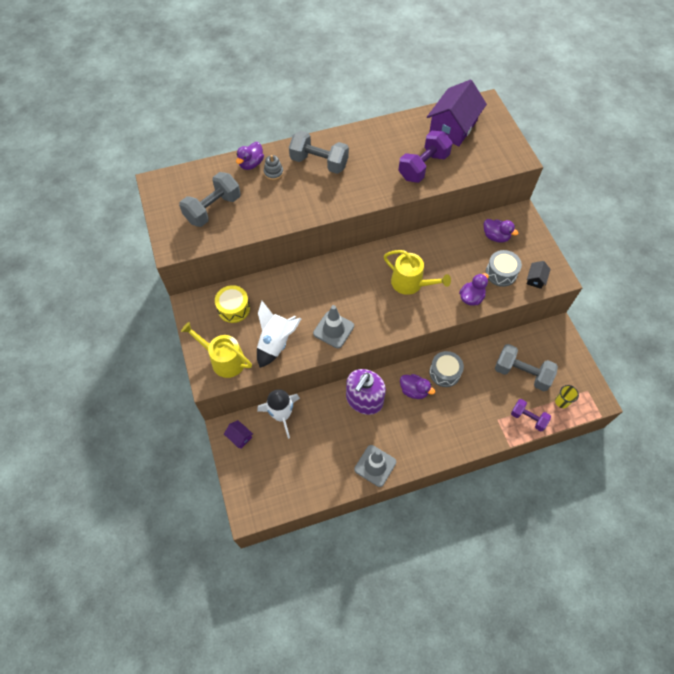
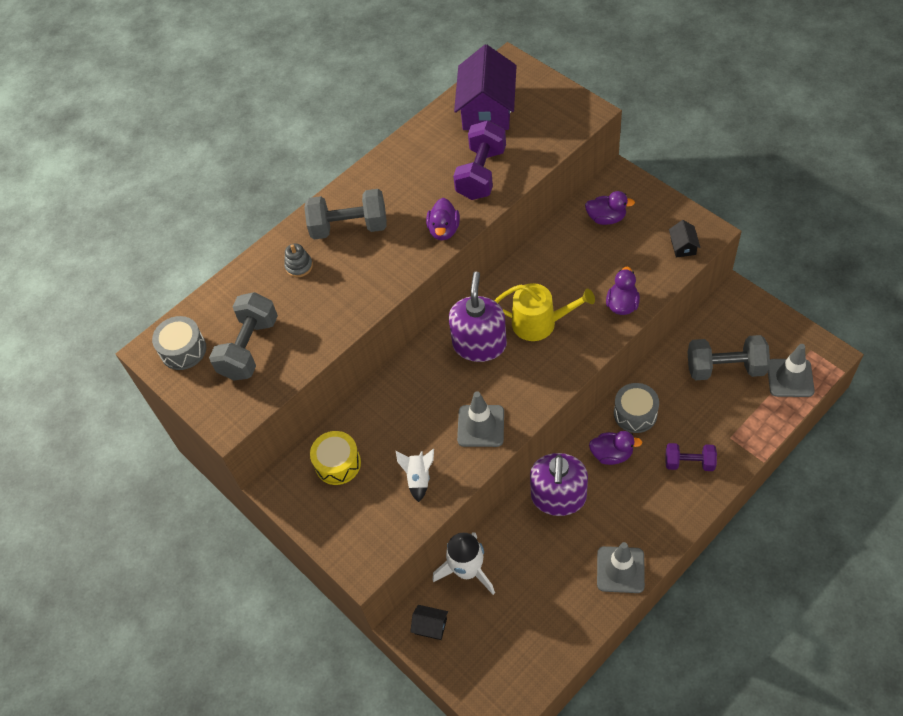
camera: 20 degrees left, 5 degrees down
(224, 360) = (366, 533): yellow watering can -> none
(239, 437) = (430, 626): purple house -> black house
(251, 164) = (263, 269): purple duck -> purple duck (444, 230)
(276, 342) = (418, 478): white rocket -> white rocket, size x0.59
(364, 278) = (479, 344): none -> purple soap dispenser
(501, 273) = (639, 258): grey drum -> grey drum (183, 350)
(528, 418) = (764, 417): purple dumbbell -> purple dumbbell (689, 463)
(561, 402) = (790, 378): yellow cup -> grey traffic cone

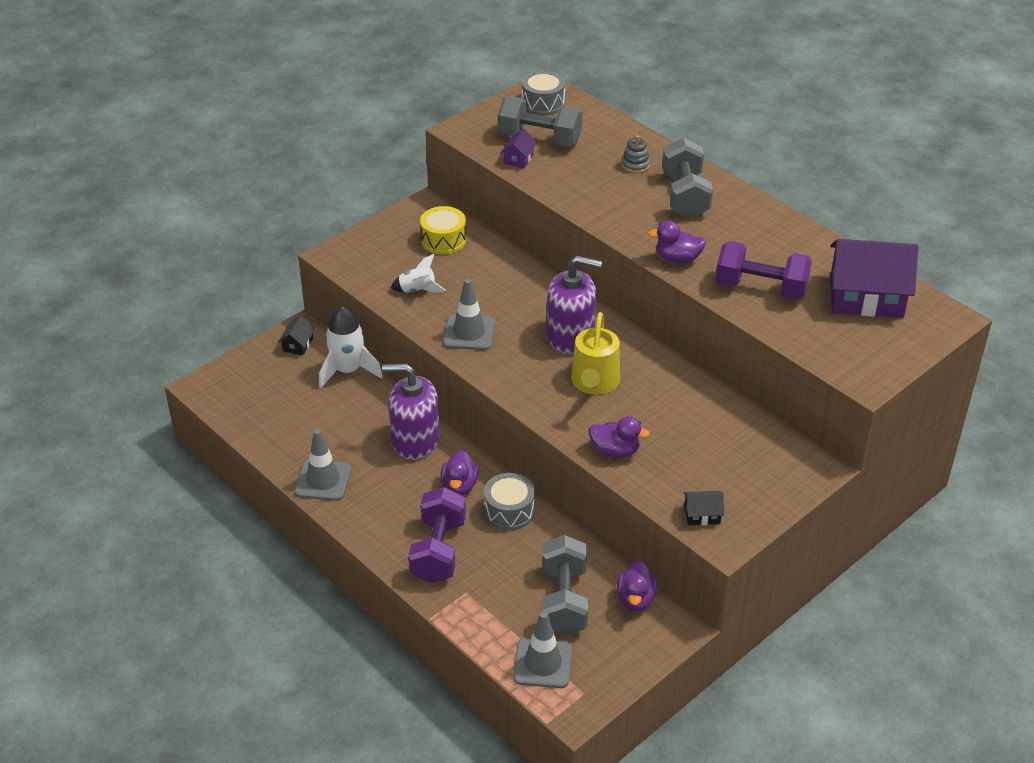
camera: 85 degrees right, 15 degrees down
(284, 363) = (518, 159): none -> purple house
(606, 218) = (749, 449): purple duck -> purple duck (636, 599)
(689, 463) = (438, 550): purple dumbbell -> purple dumbbell, size x1.62

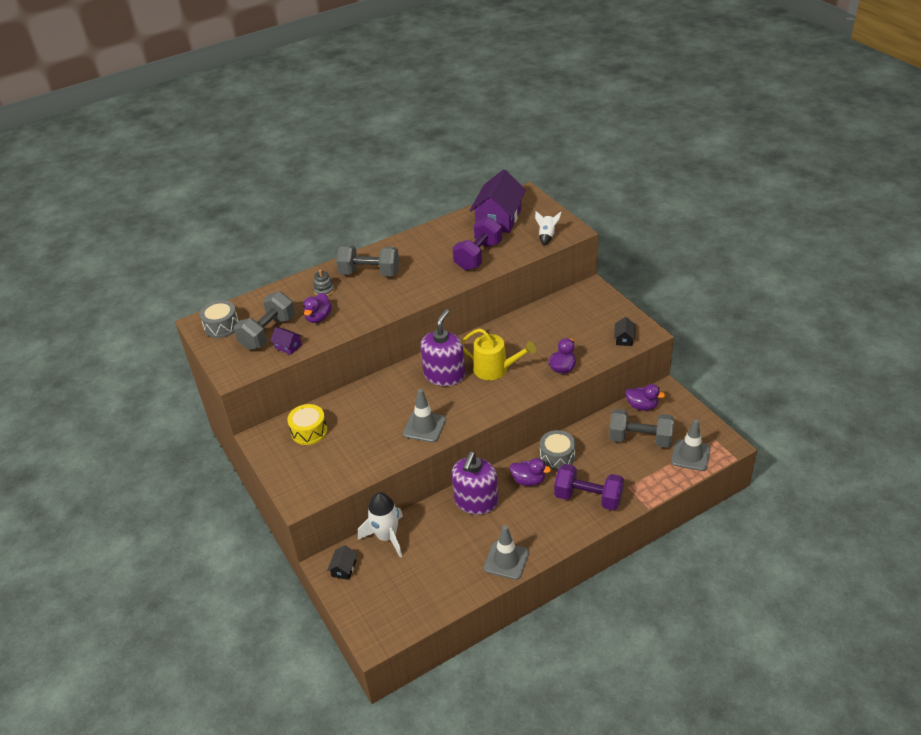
camera: 75 degrees left, 0 degrees up
(298, 345) = (344, 569): black house -> black house turned 75 degrees clockwise
(417, 290) = (364, 451): white rocket -> white rocket (546, 236)
(677, 259) = (437, 285): purple duck -> purple duck (318, 317)

